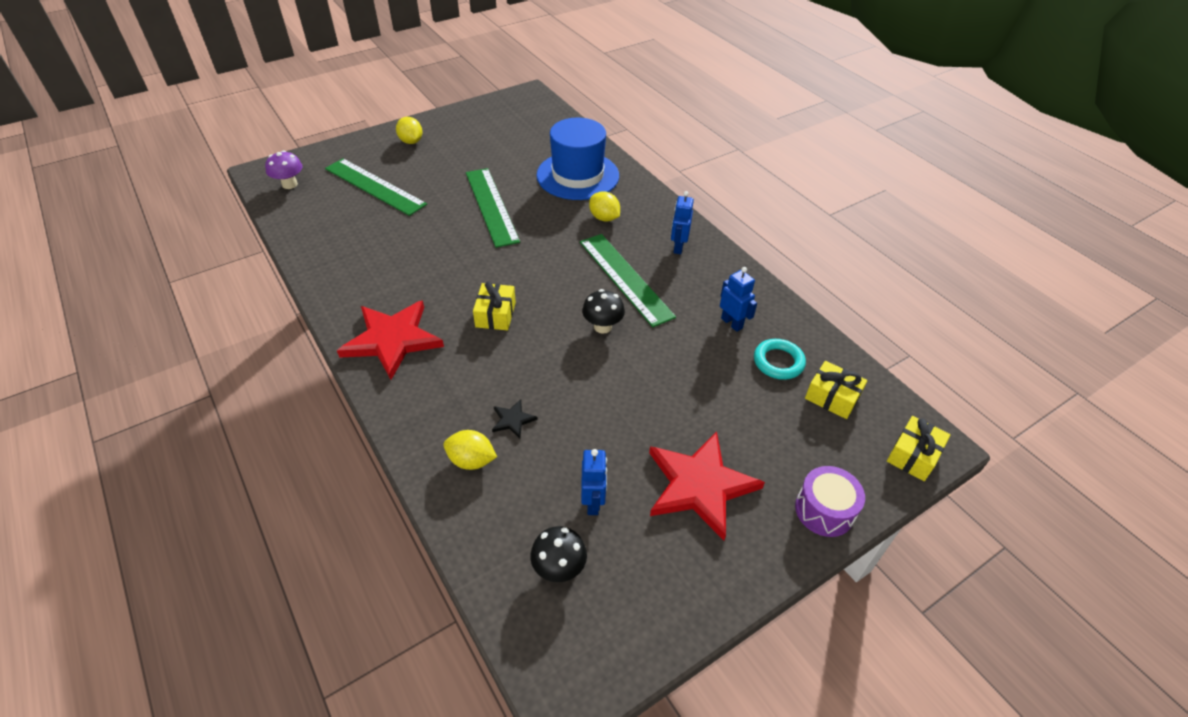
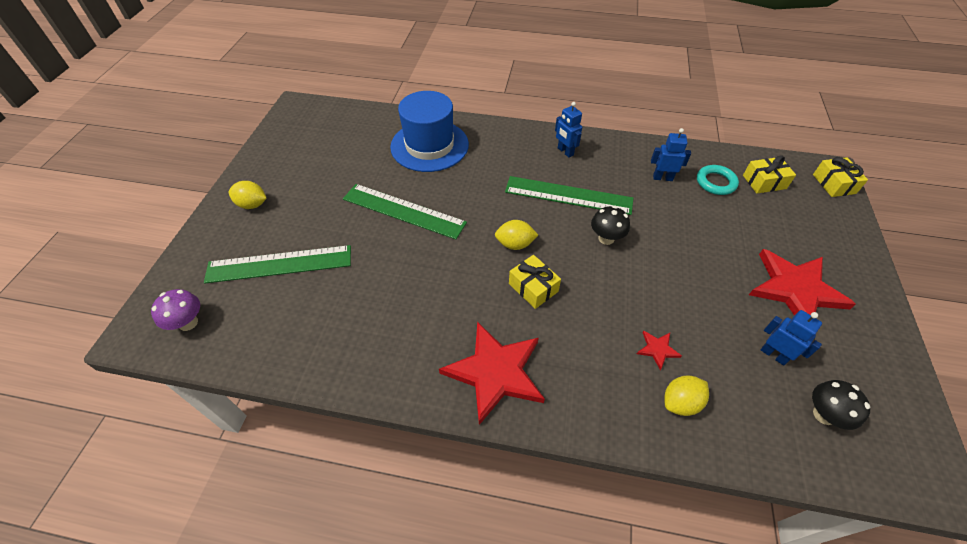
camera: 45 degrees left, 5 degrees up
(513, 420) = (657, 349): black star -> red star
(604, 218) = (493, 164): yellow lemon -> yellow lemon (515, 244)
(824, 510) = (852, 247): purple drum -> none

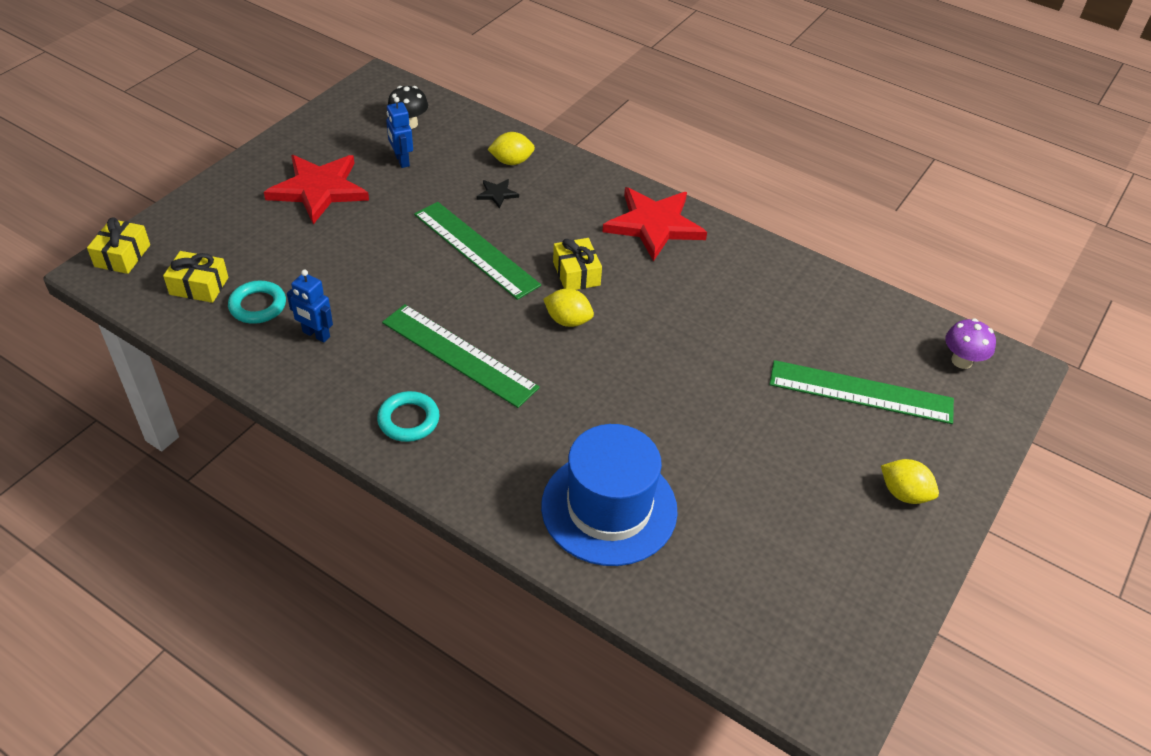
camera: 160 degrees left, 5 degrees down
(403, 211) = (688, 409): green ruler -> green ruler (475, 249)
(565, 152) = (408, 420): blue robot -> turquoise ring
(606, 238) = (458, 292): black mushroom -> none
(657, 349) = (497, 194): red star -> black star

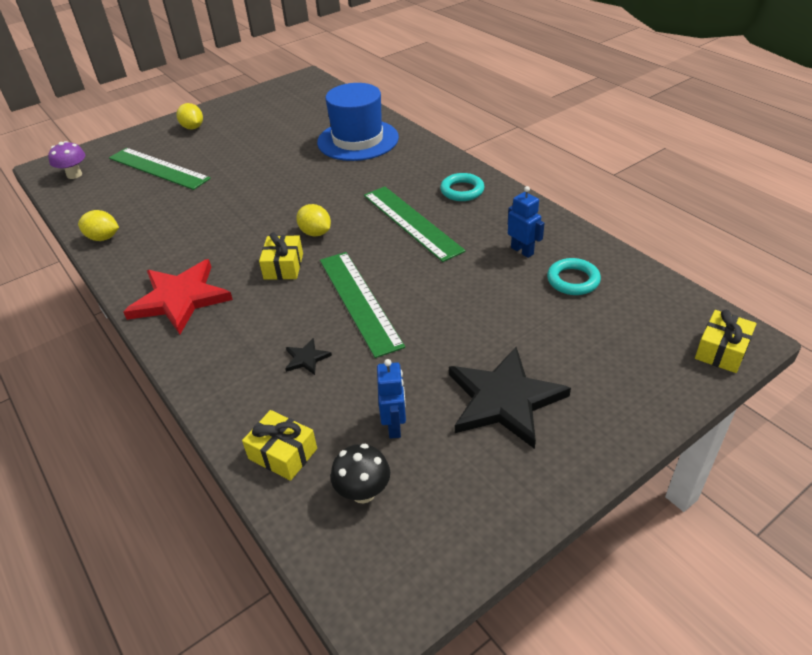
camera: 155 degrees left, 5 degrees down
(199, 286) = (631, 306): yellow gift -> yellow gift (283, 454)
(319, 189) = (504, 399): red star -> black star
(511, 161) = (266, 400): yellow lemon -> yellow lemon (103, 238)

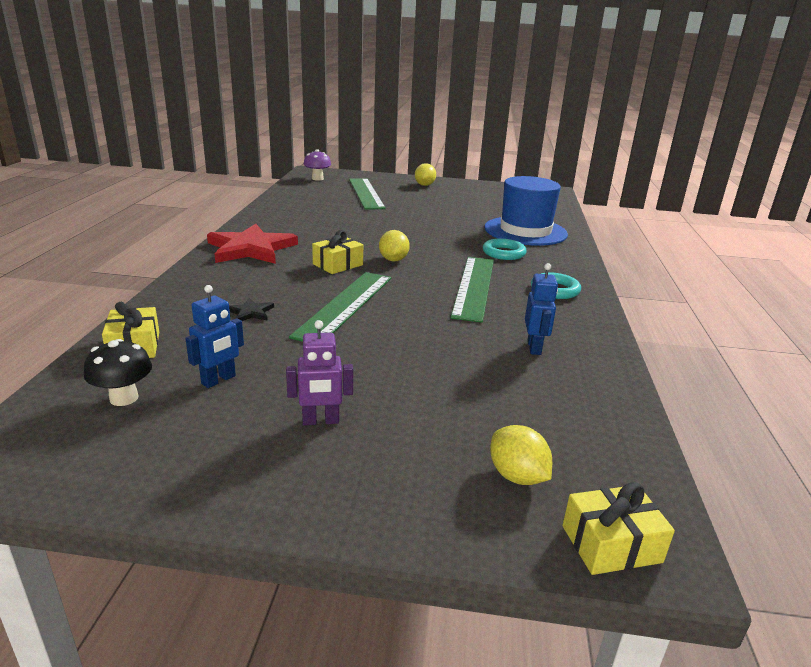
camera: 40 degrees right, 15 degrees down
(103, 238) = (273, 207): yellow lemon -> yellow lemon (517, 476)
(504, 399) = (320, 421): black star -> purple robot
(573, 280) = (544, 390): turquoise ring -> turquoise ring (503, 253)

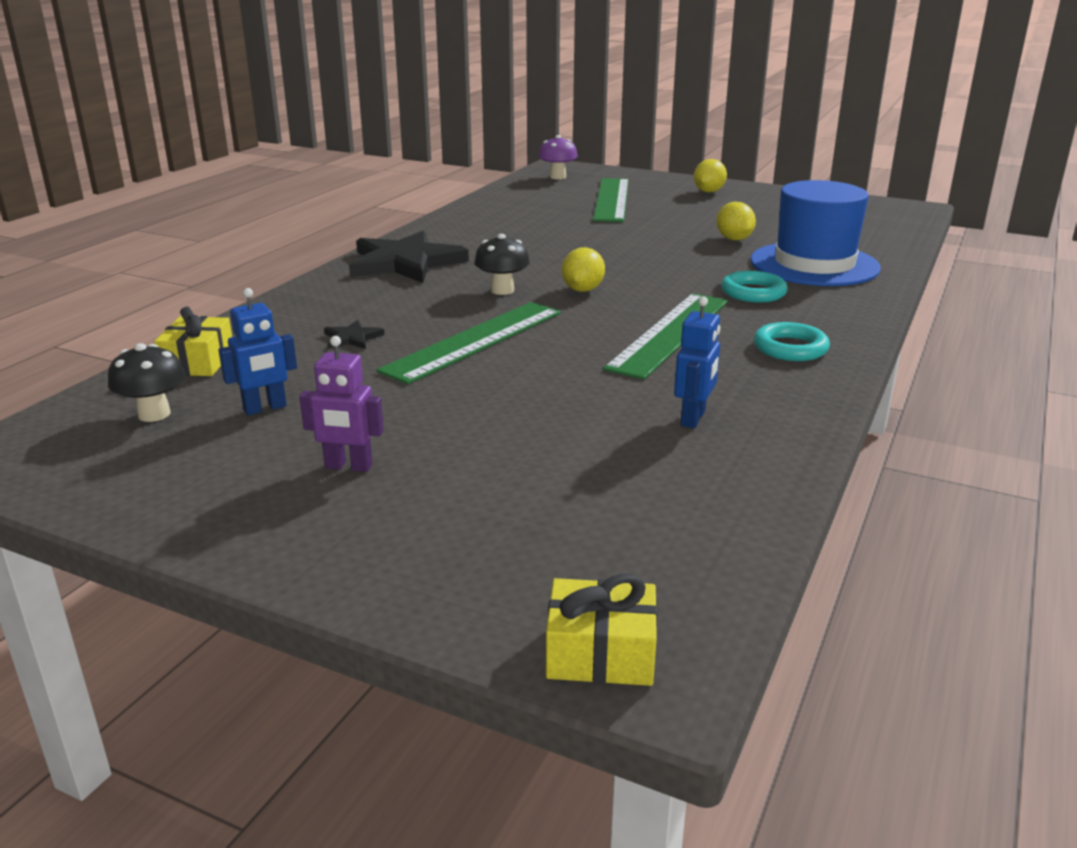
camera: 20 degrees right, 0 degrees up
(251, 248) = (405, 262): red star -> black star
(338, 264) = (502, 290): yellow gift -> black mushroom
(517, 476) = (541, 561): yellow lemon -> yellow lemon (734, 239)

